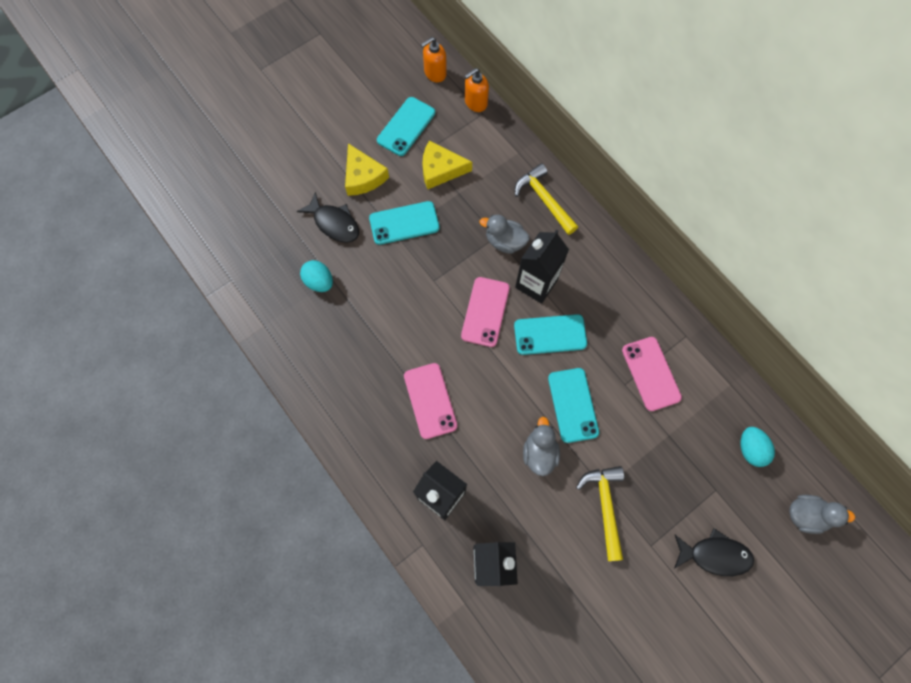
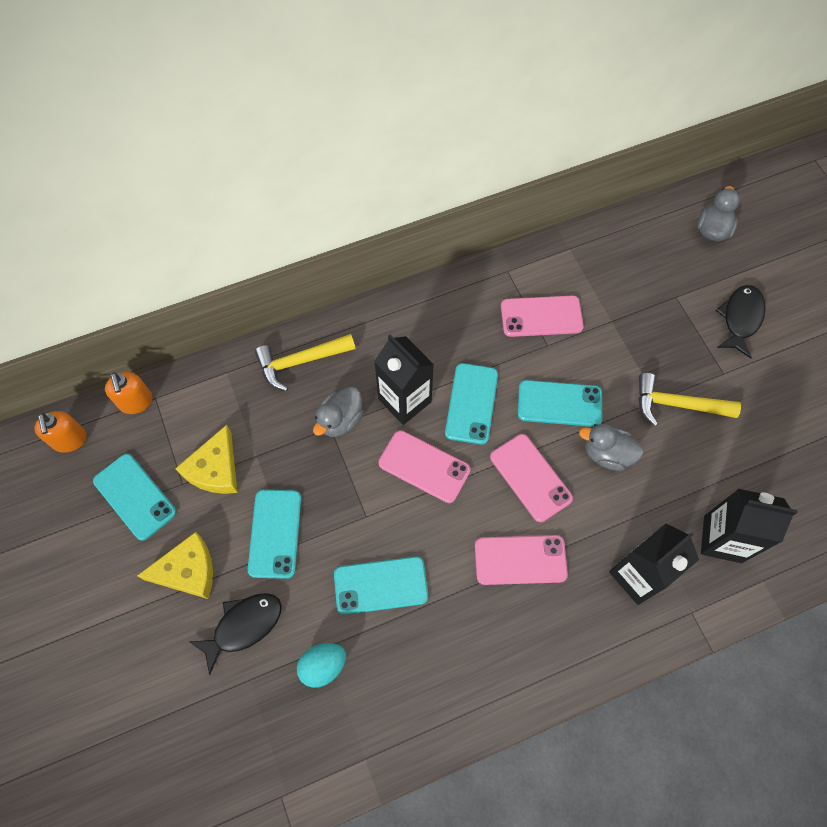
camera: 75 degrees left, 5 degrees down
(385, 304) = (380, 585): none -> turquoise phone
(500, 394) = (530, 477): none -> pink phone
(750, 449) = (640, 253): turquoise egg -> none

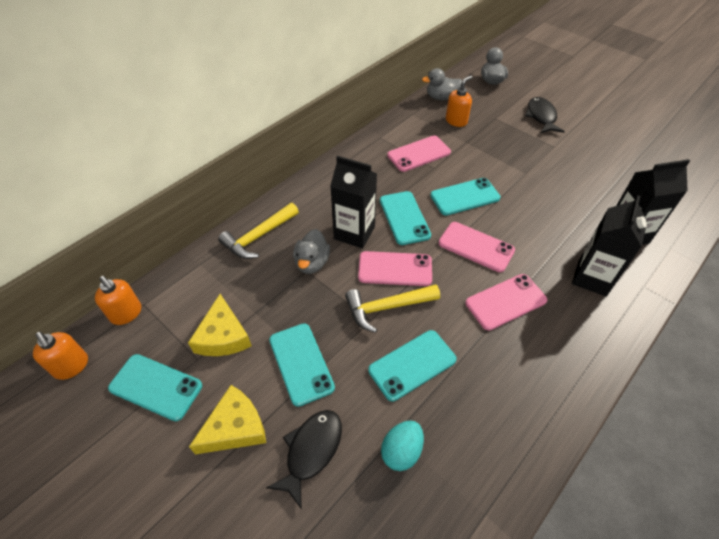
camera: 25 degrees left, 15 degrees down
(607, 454) = (516, 214): grey duck -> grey duck (441, 97)
(620, 282) = (456, 121): none -> orange soap dispenser
(677, 404) = (539, 171): yellow hammer -> yellow hammer (387, 307)

